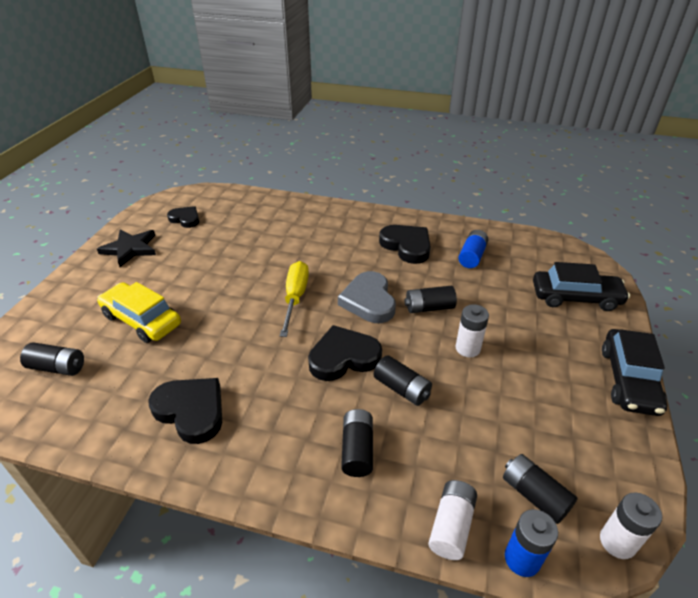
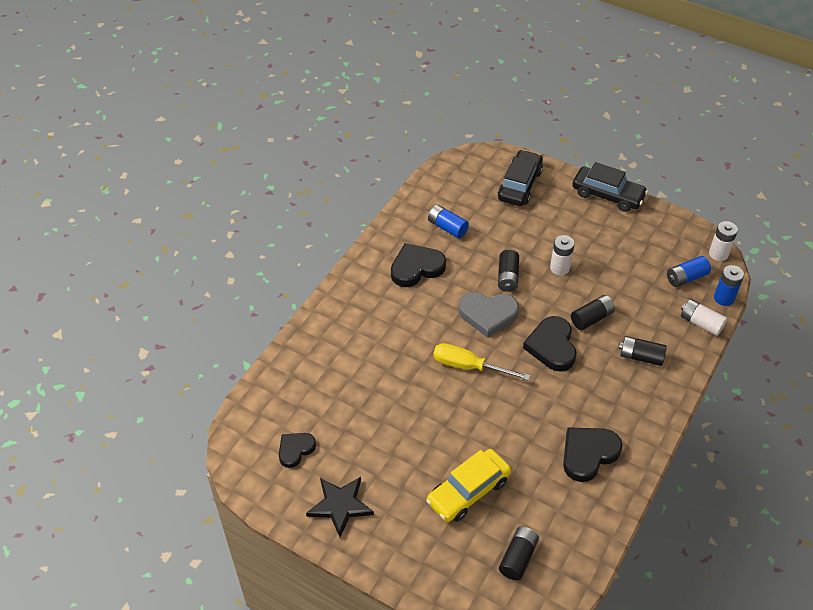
camera: 75 degrees left, 10 degrees up
(534, 495) = (686, 278): black battery -> blue battery

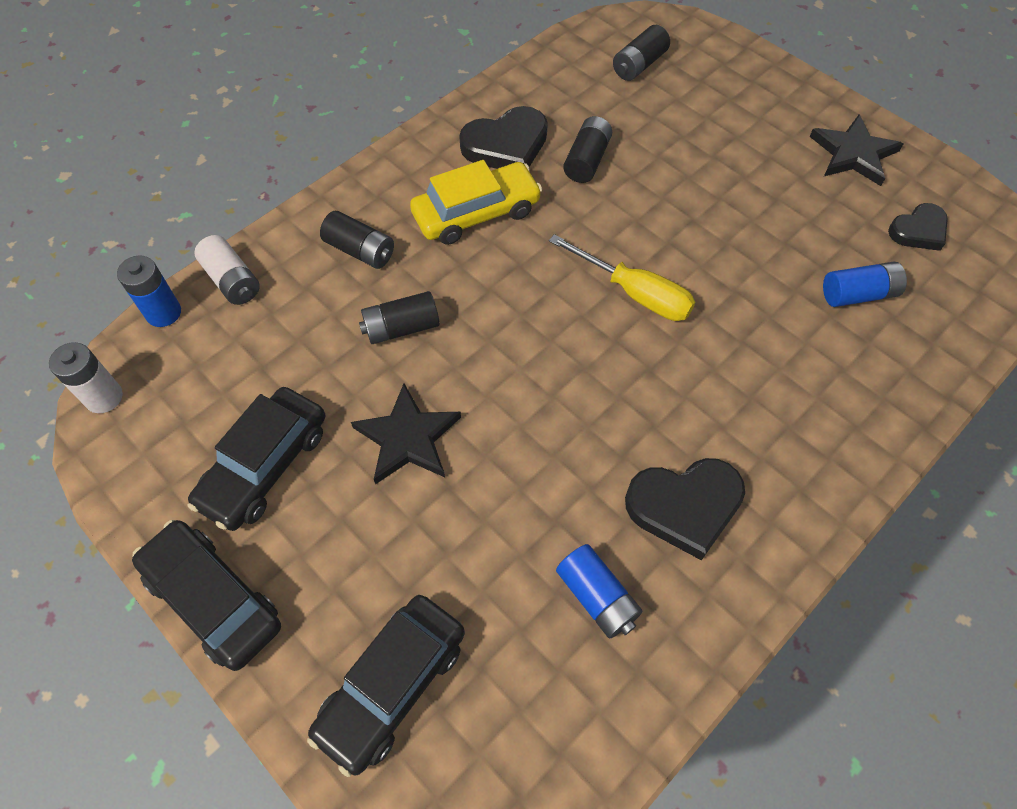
camera: 165 degrees left, 10 degrees up
(468, 491) = (680, 137): yellow car -> yellow car (476, 213)
(488, 315) = (575, 374): grey heart -> none
(507, 277) = (512, 442): black battery -> black battery (586, 160)
(552, 346) = (489, 296): black heart -> none
(559, 268) = (407, 438): white battery -> black star
(620, 243) = (265, 466): none -> black car
(686, 278) = (196, 364): blue battery -> blue battery (858, 294)

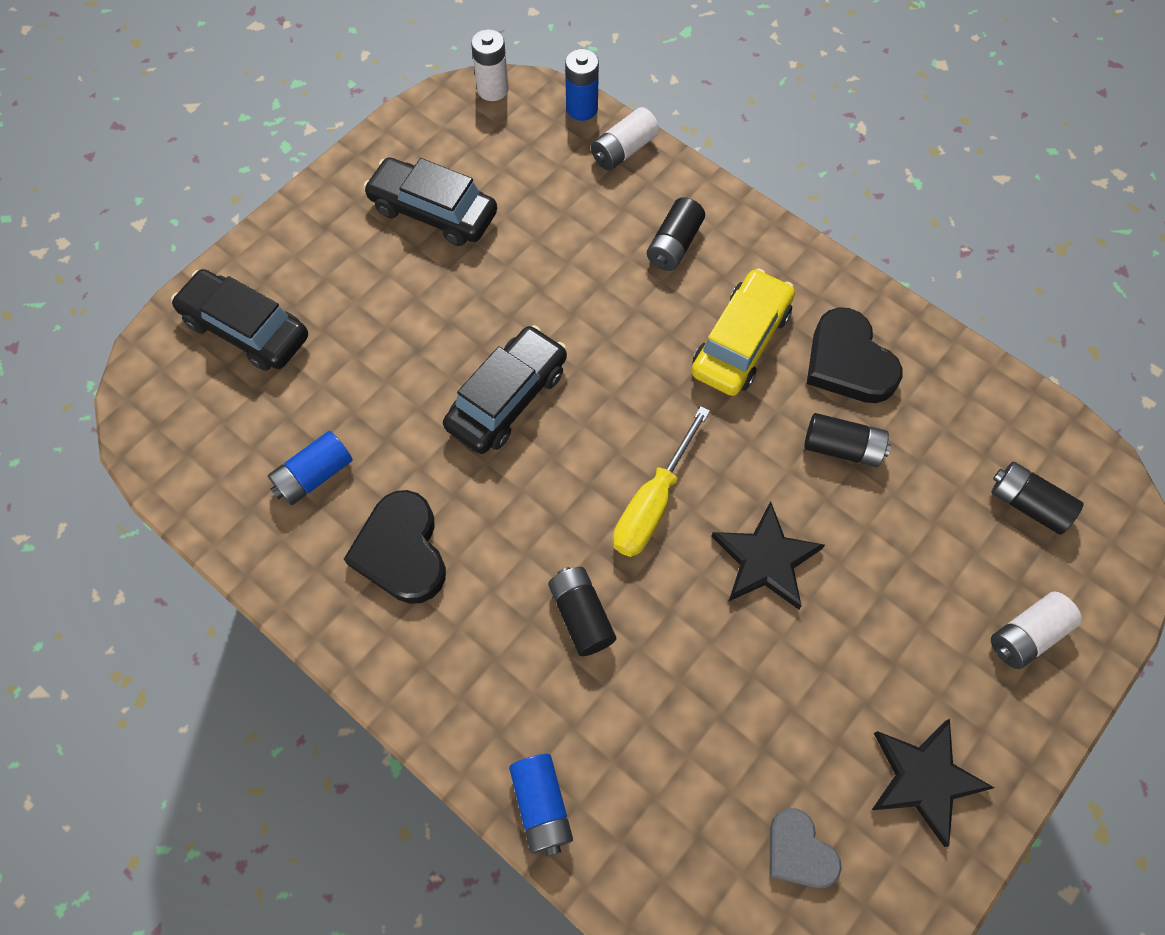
camera: 85 degrees right, 5 degrees up
(213, 599) = (318, 200): black car -> black car (507, 398)
(401, 328) = (584, 292): black battery -> black battery (581, 615)
(407, 438) = (465, 312): black star -> black star (765, 559)
(476, 213) = (741, 342): yellow car -> yellow car turned 120 degrees counterclockwise
(741, 84) = (1027, 635): none -> white battery
(858, 294) = (682, 756): blue battery -> blue battery (542, 806)
(918, 230) = (799, 851): black heart -> grey heart

